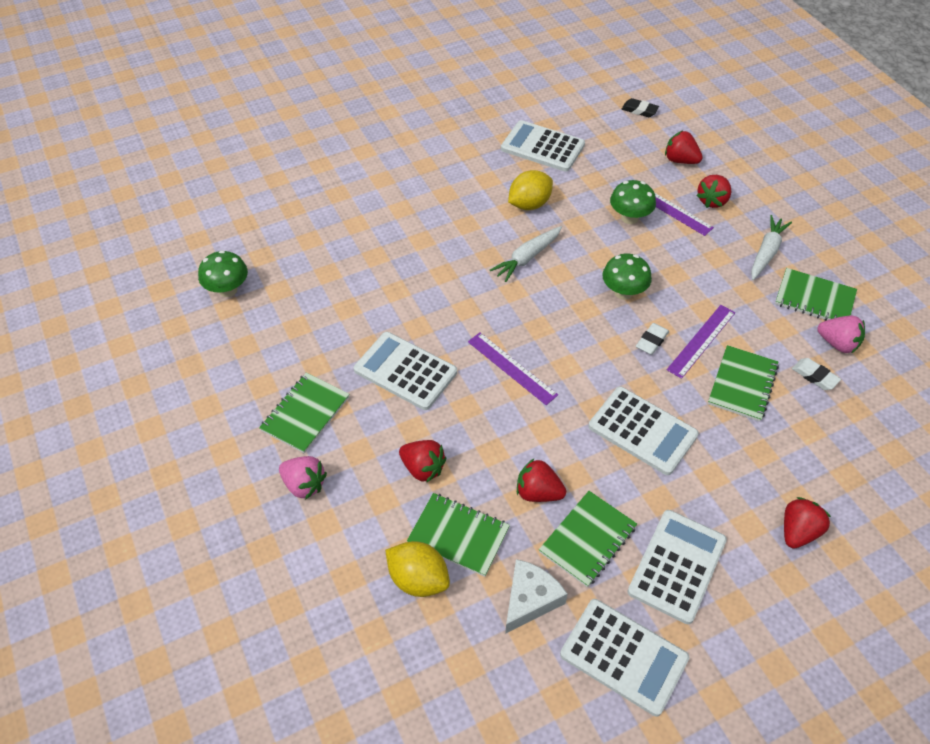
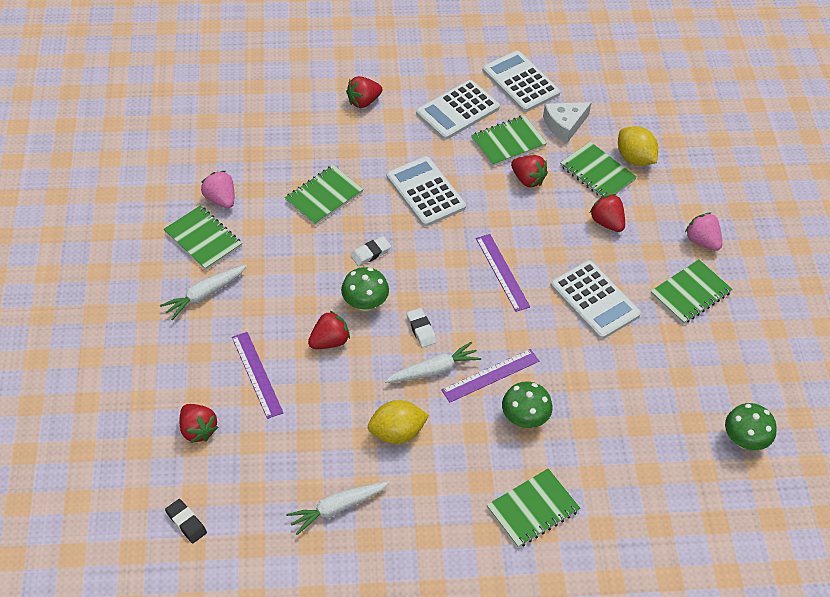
camera: 160 degrees left, 0 degrees up
(396, 188) = (532, 509): none -> green notebook
(542, 147) = (337, 508): white calculator -> white carrot
(629, 218) = (304, 378): green mushroom -> green mushroom (524, 419)
(701, 340) = (329, 239): purple ruler -> purple ruler (490, 375)
(712, 201) = (207, 367): red strawberry -> red strawberry (329, 341)
(814, 376) = (262, 183): white eraser -> white eraser (421, 329)

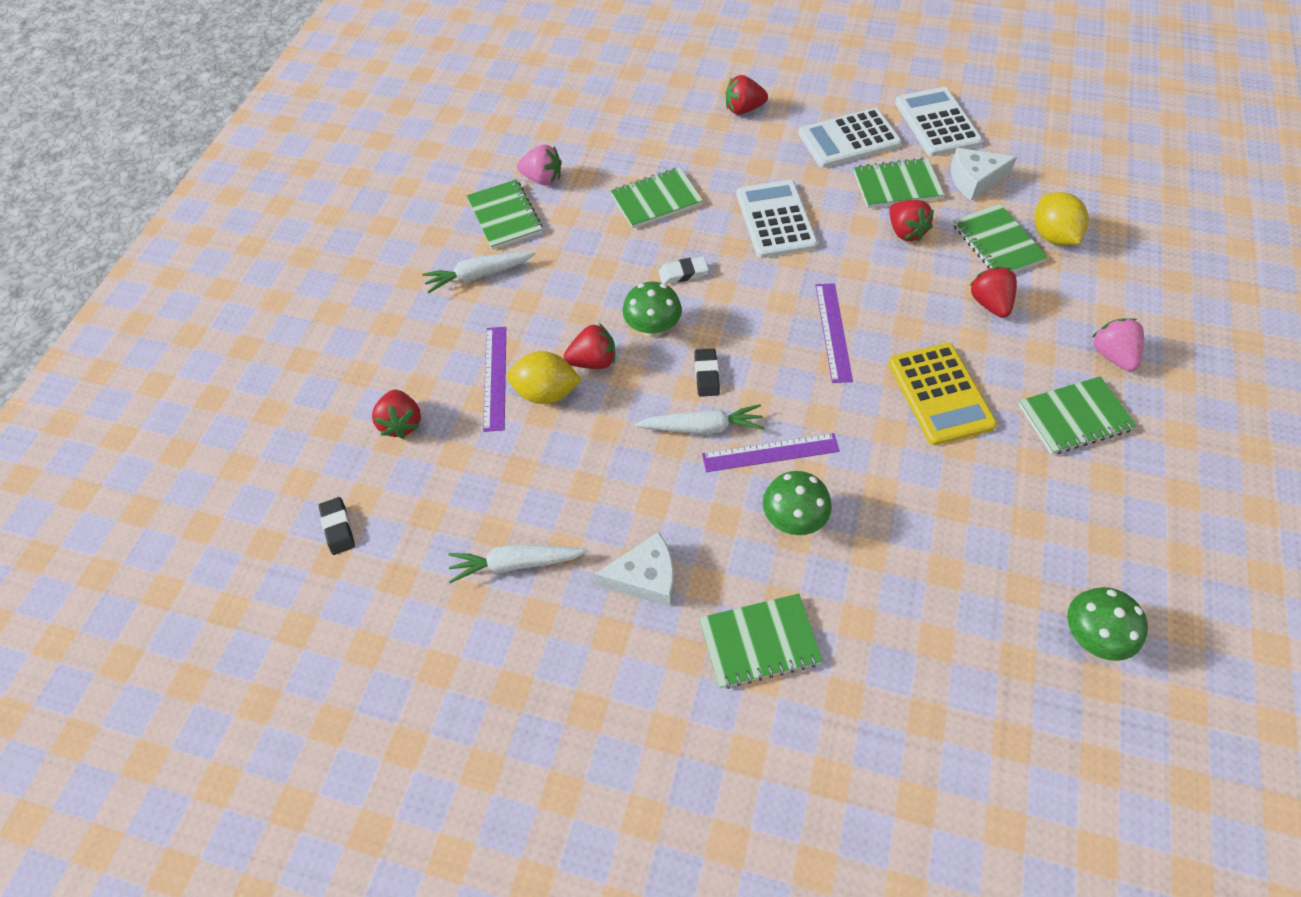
camera: 25 degrees right, 5 degrees up
(220, 199) = (542, 179): pink strawberry -> pink strawberry turned 120 degrees clockwise
(397, 433) = (626, 491): yellow lemon -> yellow lemon (546, 393)
(421, 329) = (706, 375): white eraser -> black eraser
(436, 490) = (645, 577): none -> white cheese
(594, 300) = (940, 394): white calculator -> yellow calculator

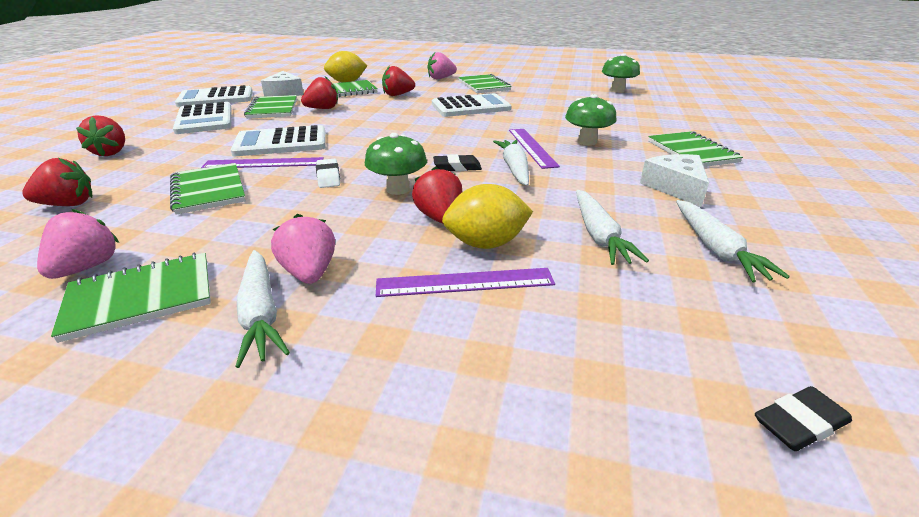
camera: 95 degrees left, 25 degrees down
(402, 423) = (564, 369): red strawberry -> red strawberry (68, 204)
(520, 290) = (309, 273): none -> pink strawberry
(546, 393) = (486, 244): yellow lemon -> yellow lemon turned 75 degrees clockwise
(549, 477) = (599, 236): none -> white carrot
(833, 331) = (414, 128): purple ruler -> purple ruler (264, 163)
(940, 394) = (470, 107): yellow calculator -> white calculator

